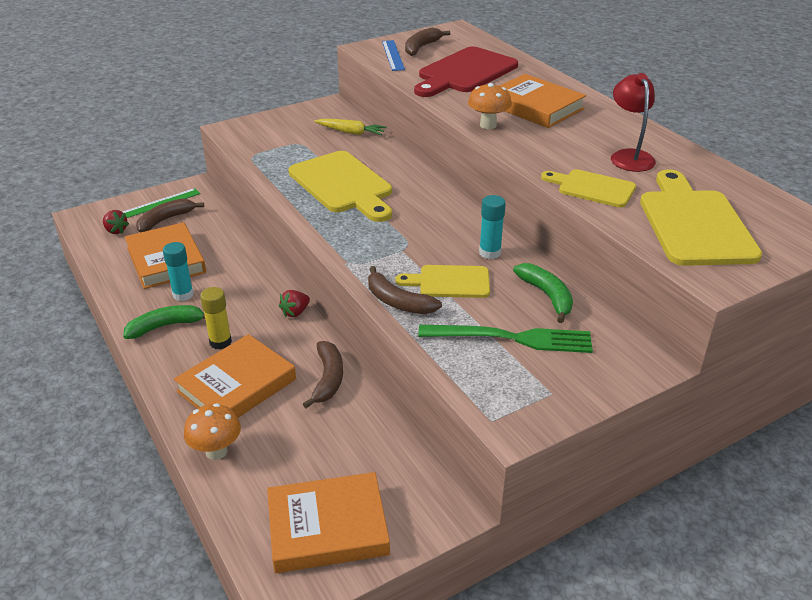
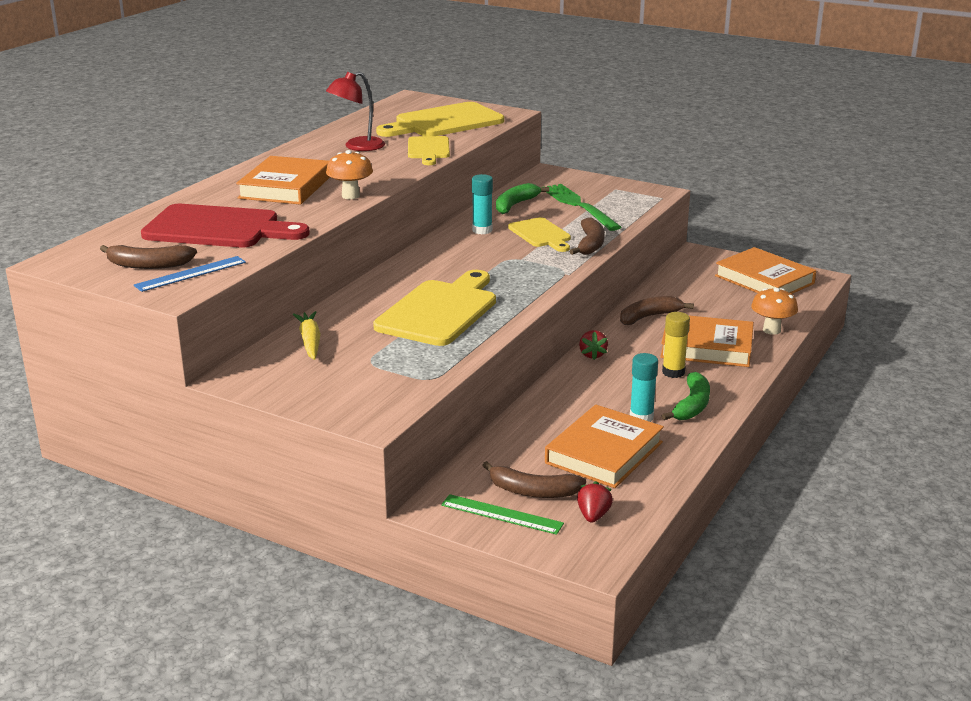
camera: 120 degrees left, 10 degrees down
(166, 326) = (692, 405): green banana -> green banana turned 105 degrees counterclockwise
(295, 312) = (592, 355): red strawberry -> red strawberry turned 75 degrees clockwise

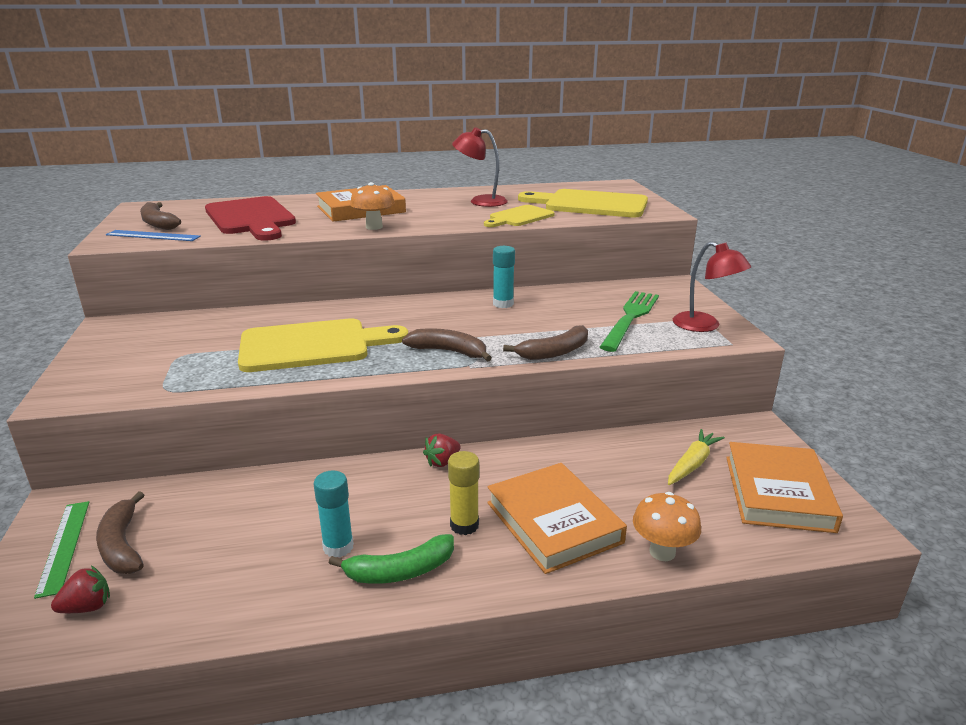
camera: 50 degrees right, 0 degrees up
(310, 342) = (198, 324): yellow carrot -> yellow carrot (692, 464)
(515, 205) = (579, 296): green banana -> none
(541, 234) = (537, 326): yellow cutting board -> none
(604, 452) = (236, 555): orange book -> none
(627, 193) = (704, 326): none -> red lamp
(649, 317) = (568, 459): brown banana -> brown banana (449, 351)

